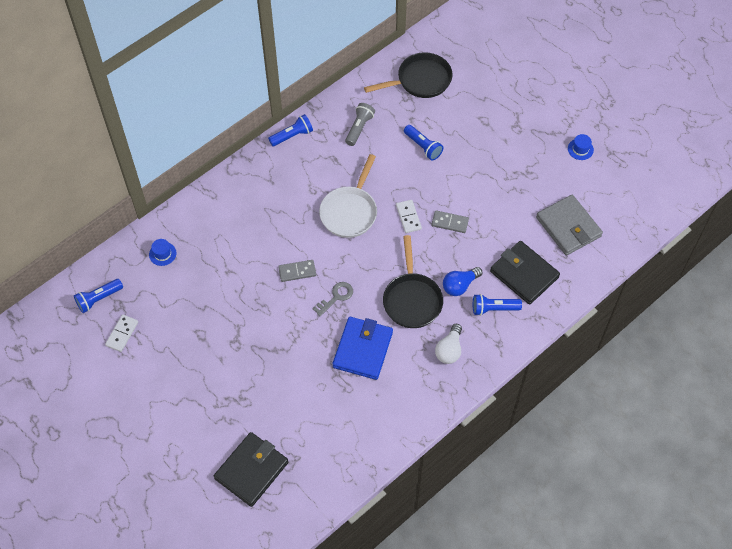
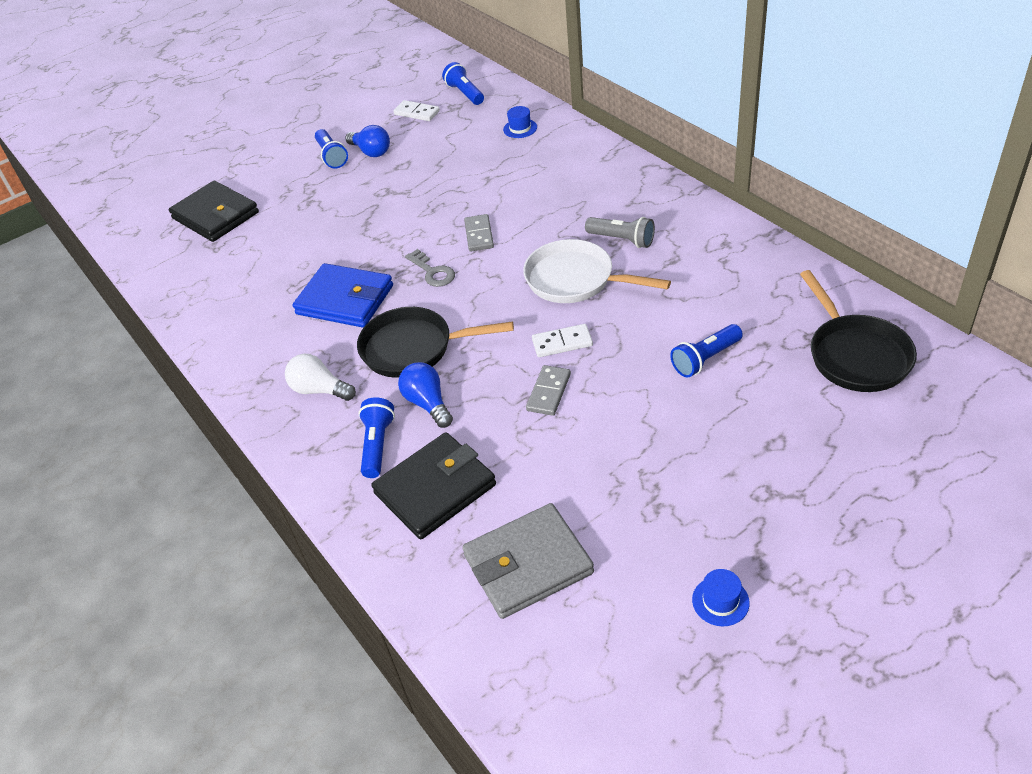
camera: 100 degrees right, 15 degrees down
(176, 362) = (371, 152): none -> blue light bulb
(292, 136) = (713, 217): blue flashlight -> blue flashlight (331, 156)
(359, 128) = (736, 284): grey flashlight -> grey flashlight (622, 240)

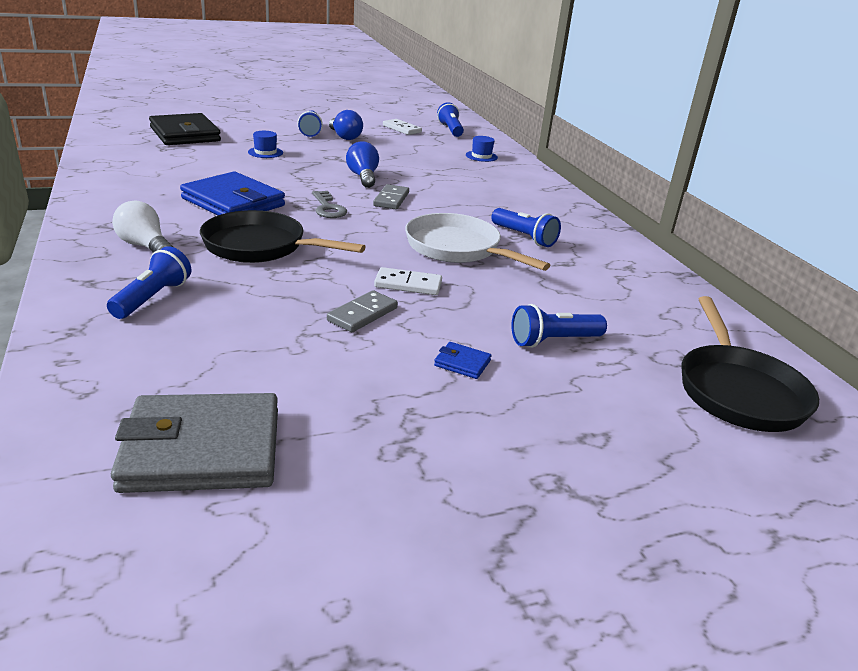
camera: 10 degrees right, 15 degrees down
(428, 403) = (234, 285): blue light bulb -> blue light bulb (363, 177)
(435, 489) = (171, 349): black wallet -> none
(622, 240) = (524, 237): grey flashlight -> blue flashlight
(651, 411) = (462, 363): none -> blue wallet
(720, 601) = (413, 584): blue hat -> blue hat (265, 152)

